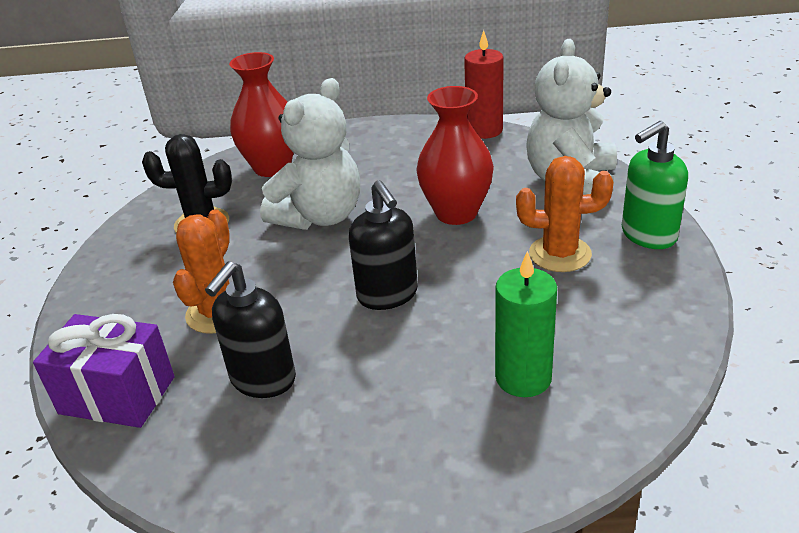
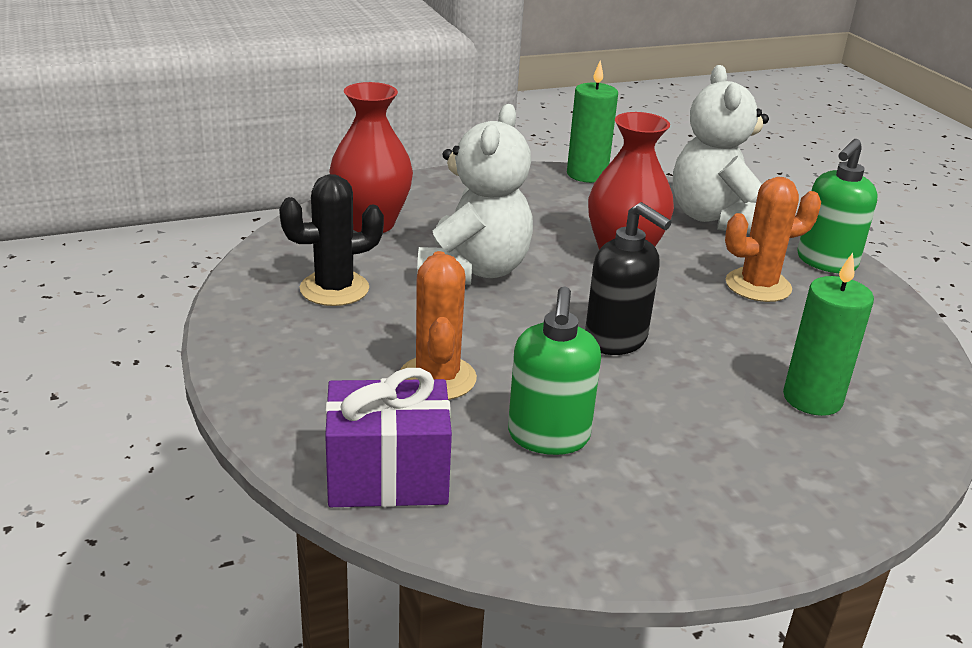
camera: 25 degrees left, 5 degrees down
(262, 379) = (548, 437): black soap dispenser -> green soap dispenser
(484, 130) = (587, 174): red candle -> green candle

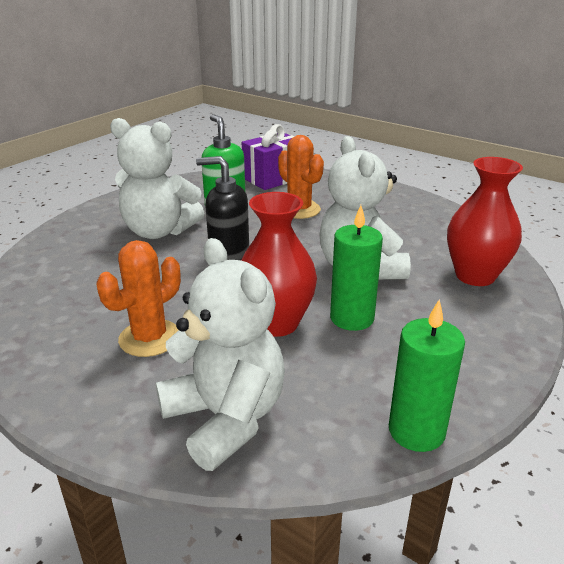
camera: 150 degrees right, 0 degrees up
(334, 289) = (412, 228): black cactus -> none
(694, 422) = (159, 231): none -> white teddy bear
(812, 399) = (93, 263): green candle -> green candle (352, 318)
(826, 262) = (86, 399): green soap dispenser -> none

